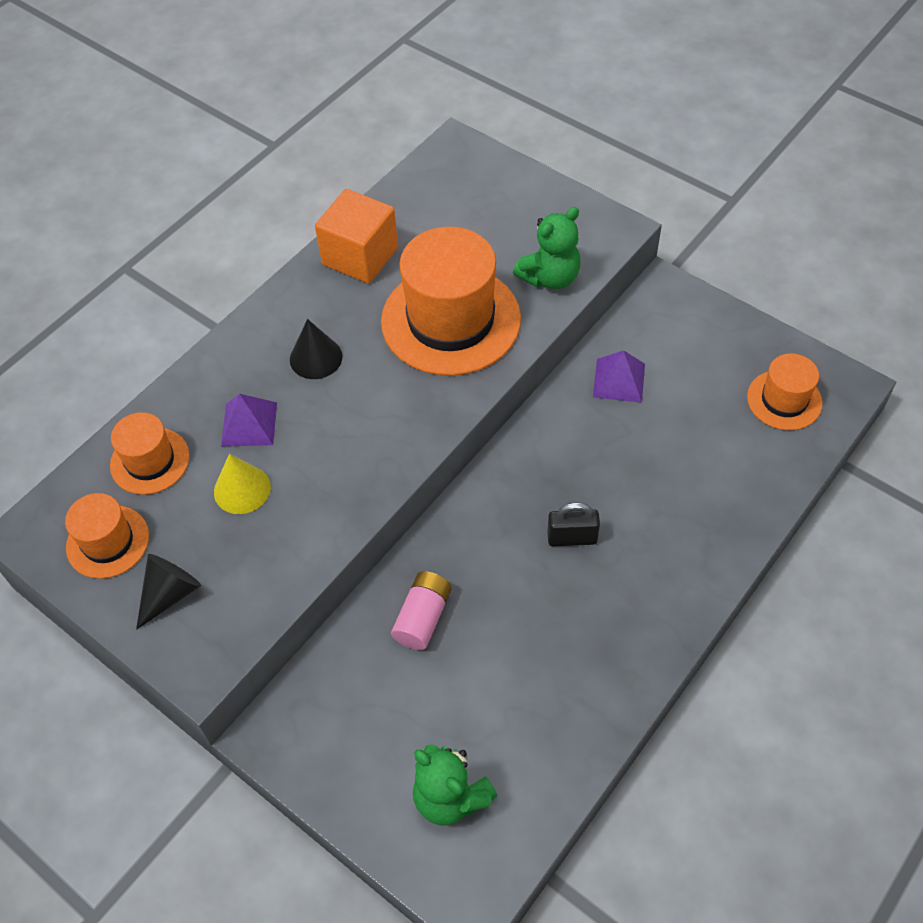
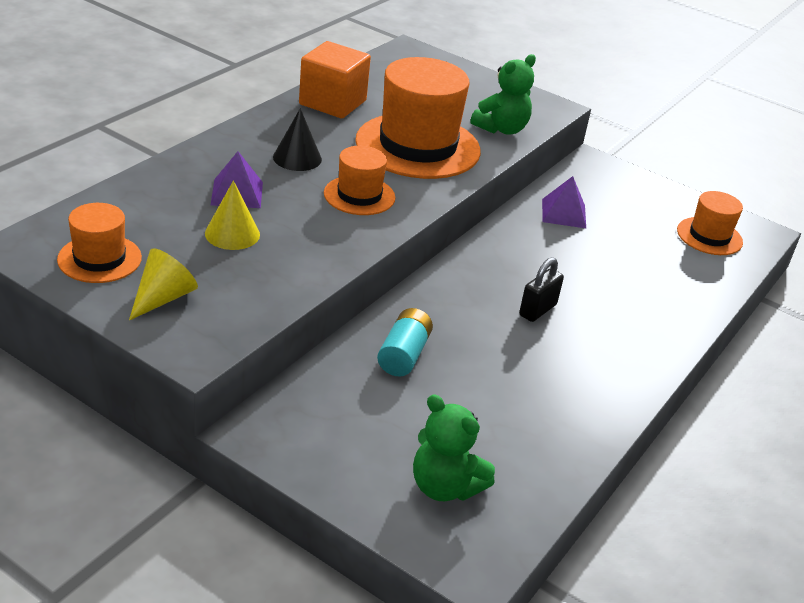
camera: 10 degrees left, 20 degrees down
(150, 461) = (141, 209): orange hat -> orange hat (359, 195)
(170, 594) = (163, 298): black cone -> yellow cone
(423, 617) = (403, 355): pink battery -> turquoise battery
(572, 538) = (538, 310): black padlock -> black padlock turned 45 degrees counterclockwise

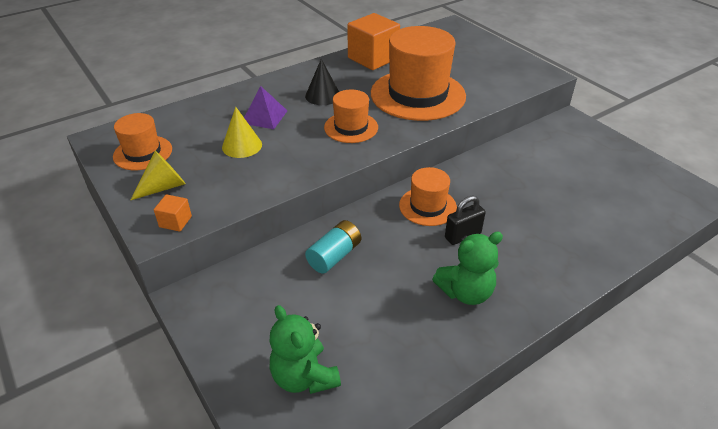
camera: 25 degrees right, 5 degrees up
(210, 337) = (175, 221): none -> orange cube
(501, 129) = (492, 87): green teddy bear -> green teddy bear (465, 292)
(564, 213) = (525, 158): purple pyramid -> none
(709, 236) = (648, 193): orange hat -> orange hat (427, 206)

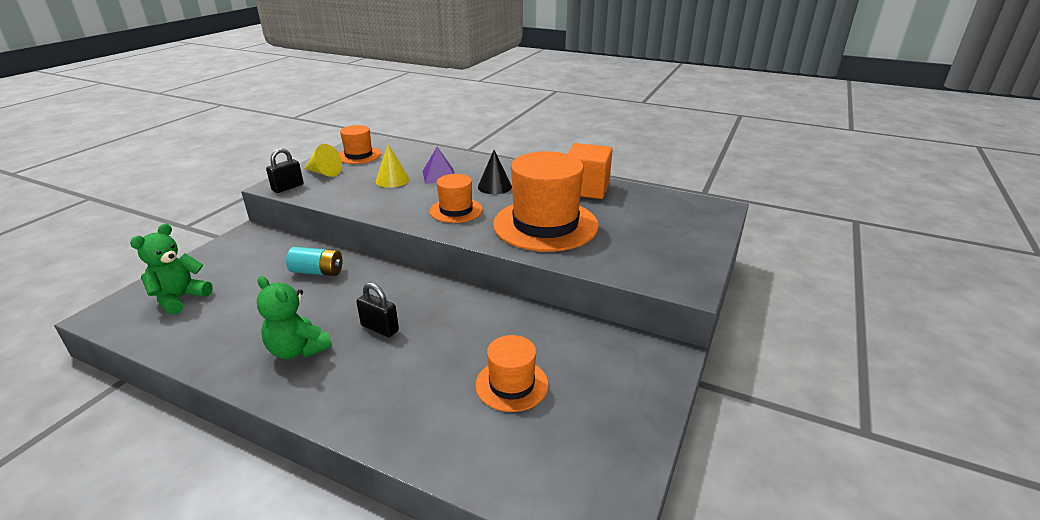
camera: 60 degrees right, 10 degrees down
(175, 221) = (288, 187): orange cube -> black padlock
(427, 206) = (412, 297): orange hat -> orange hat (511, 384)

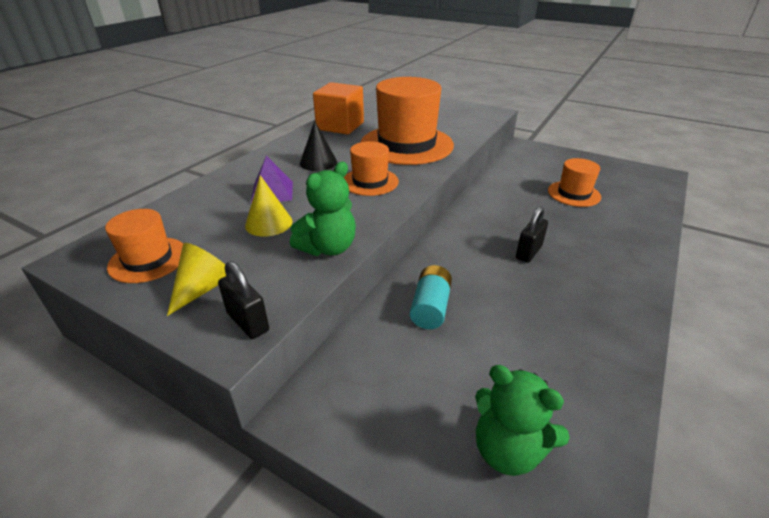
camera: 85 degrees left, 5 degrees up
(298, 350) = (577, 300): green teddy bear -> green teddy bear (328, 248)

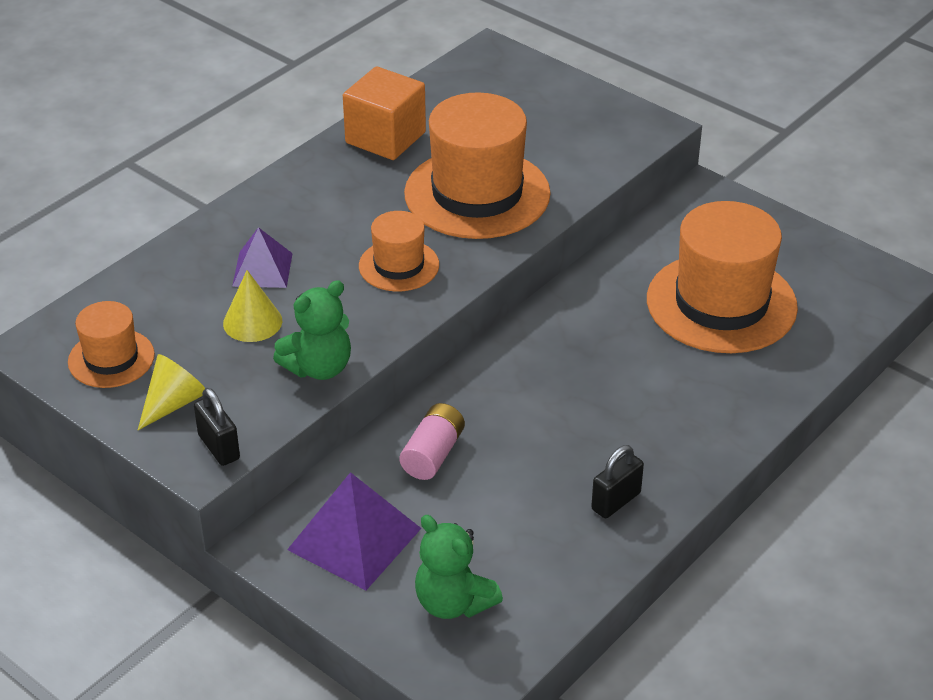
camera: 10 degrees right, 5 degrees up
(318, 162) = (334, 218): black cone -> none
(388, 393) = (354, 539): none -> purple pyramid
(430, 307) = (433, 454): turquoise battery -> pink battery
(528, 252) = (594, 395): black padlock -> black padlock (616, 501)
(573, 194) = (721, 303): orange hat -> orange hat, size x1.90

